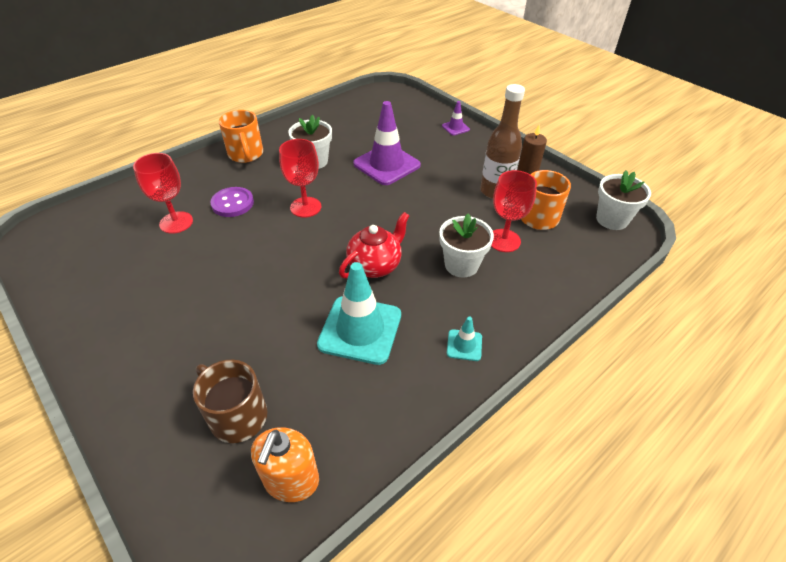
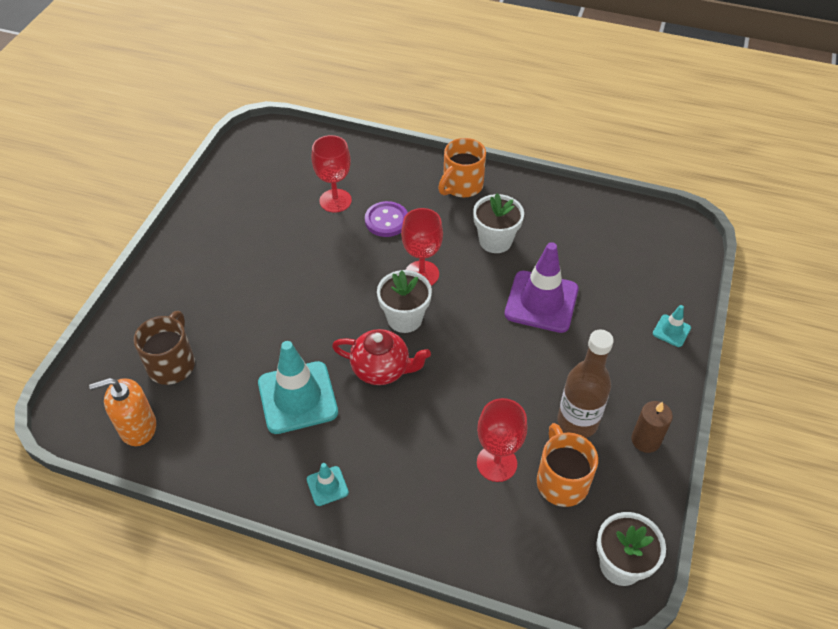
camera: 60 degrees right, 5 degrees up
(455, 128) = (671, 331): purple traffic cone -> turquoise traffic cone
(461, 265) = (431, 439): white flower pot -> white flower pot (404, 318)

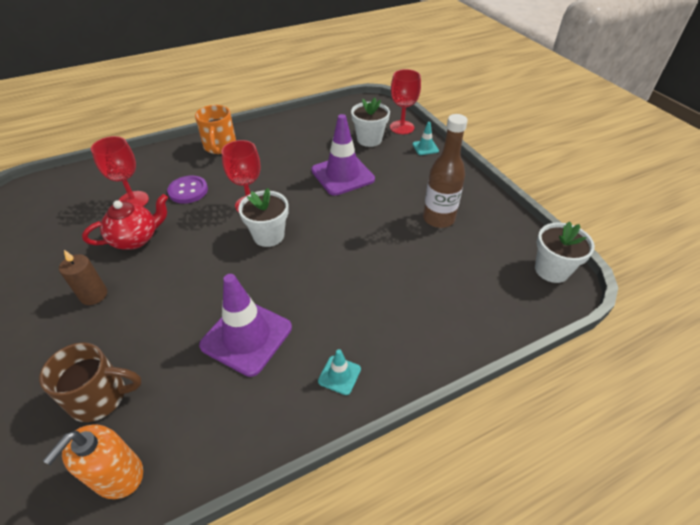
camera: 45 degrees left, 5 degrees down
(172, 364) = (100, 397): brown mug -> brown mug turned 120 degrees clockwise
(297, 397) = (246, 336): turquoise traffic cone -> purple traffic cone
(382, 369) = (288, 274): red teapot -> red teapot (136, 239)
(495, 241) = (277, 162): white flower pot -> white flower pot (369, 139)
(496, 463) = (426, 272): red goblet -> red goblet (402, 127)
(561, 481) = (470, 253): orange mug -> none
(645, 440) = (481, 203): brown candle -> brown candle (94, 295)

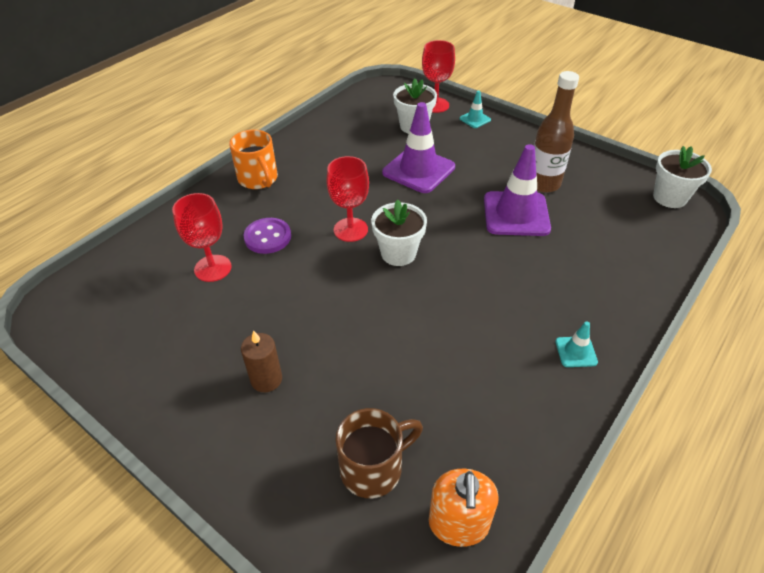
camera: 25 degrees left, 0 degrees up
(136, 239) = (257, 306): red teapot -> none
(246, 336) = (464, 354): purple traffic cone -> purple traffic cone (516, 214)

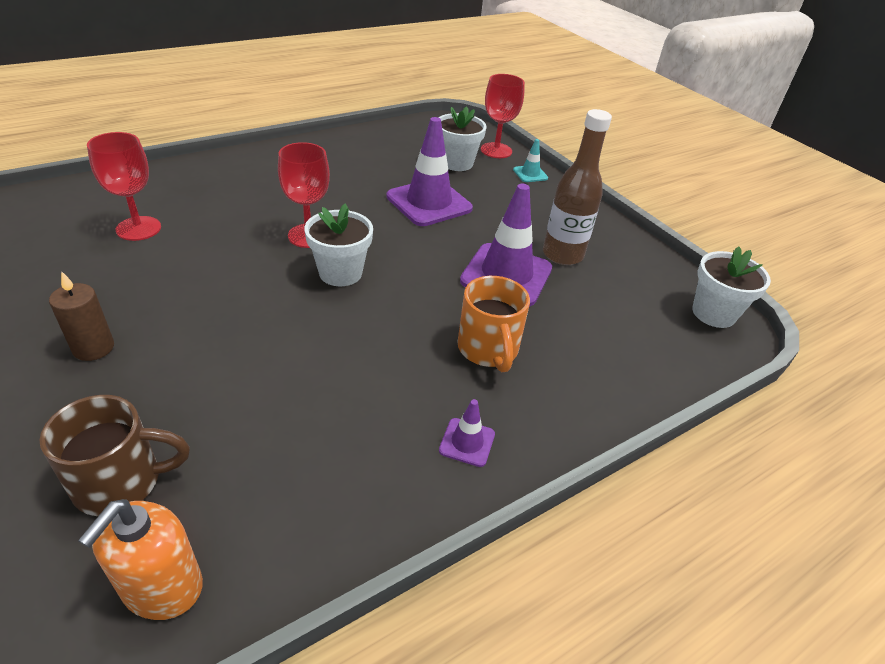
camera: 15 degrees right, 5 degrees down
(258, 179) = (255, 165): orange mug -> orange mug (488, 350)
(267, 237) = (218, 217): purple button -> none
(576, 352) = (467, 442): turquoise traffic cone -> purple traffic cone

